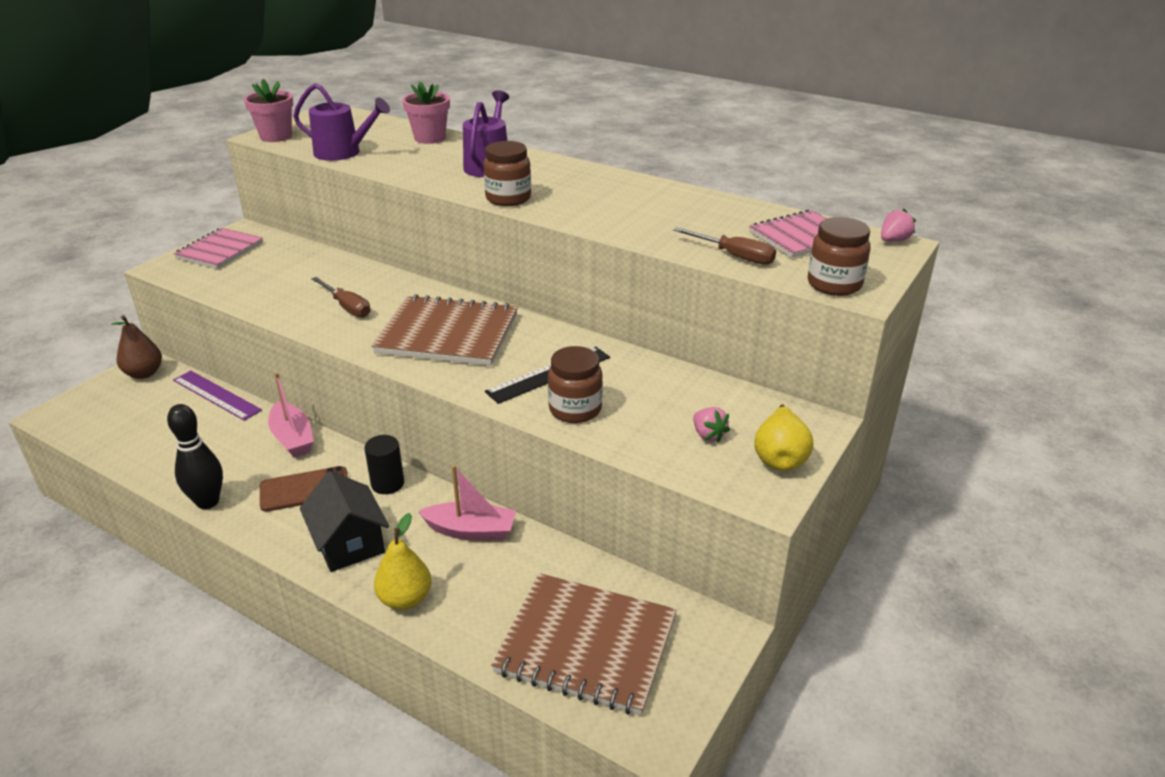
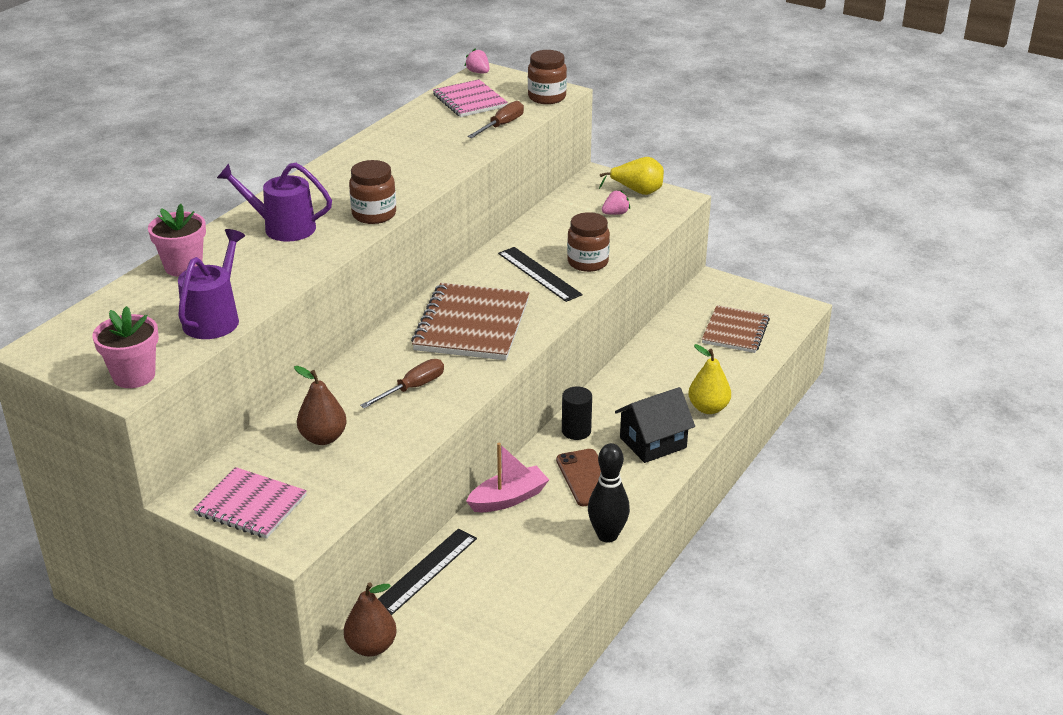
camera: 90 degrees left, 0 degrees up
(216, 395) = (425, 571): purple ruler -> black ruler
(290, 272) = (323, 438): none -> brown pear
(471, 530) = (631, 383): pink boat -> none
(586, 645) = (735, 331): brown notebook -> brown notebook, size x0.64

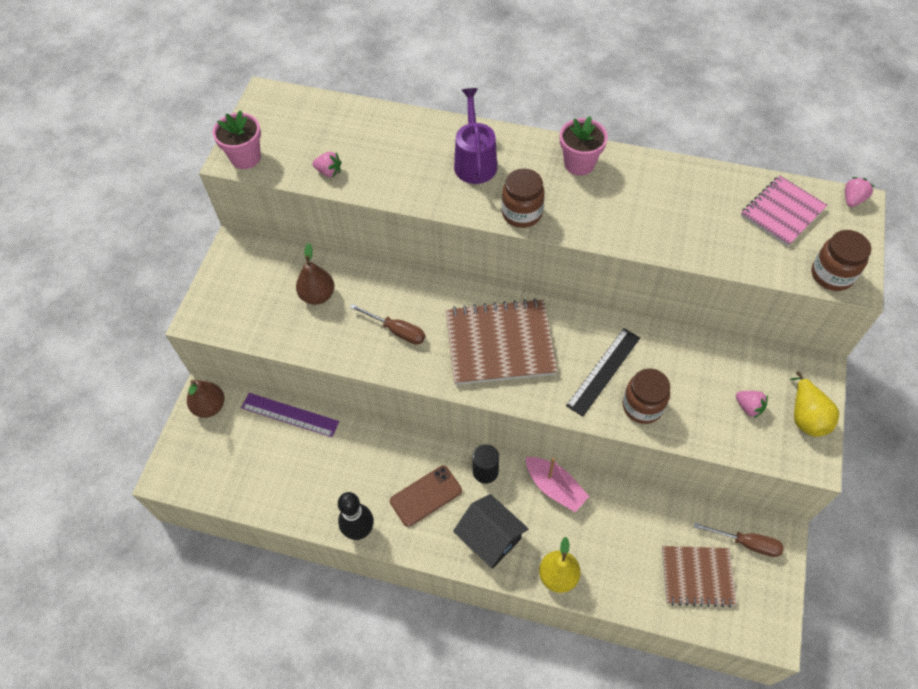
camera: 75 degrees right, 25 degrees up
(183, 267) = (394, 126): pink flower pot -> pink flower pot (579, 163)
(214, 318) = (329, 172): purple watering can -> pink strawberry
(251, 505) = (233, 281): pink notebook -> none
(425, 571) = (290, 414): black ruler -> purple ruler
(502, 125) = (743, 254): brown screwdriver -> brown screwdriver (746, 543)
(508, 498) = (383, 445): pink boat -> pink boat (555, 487)

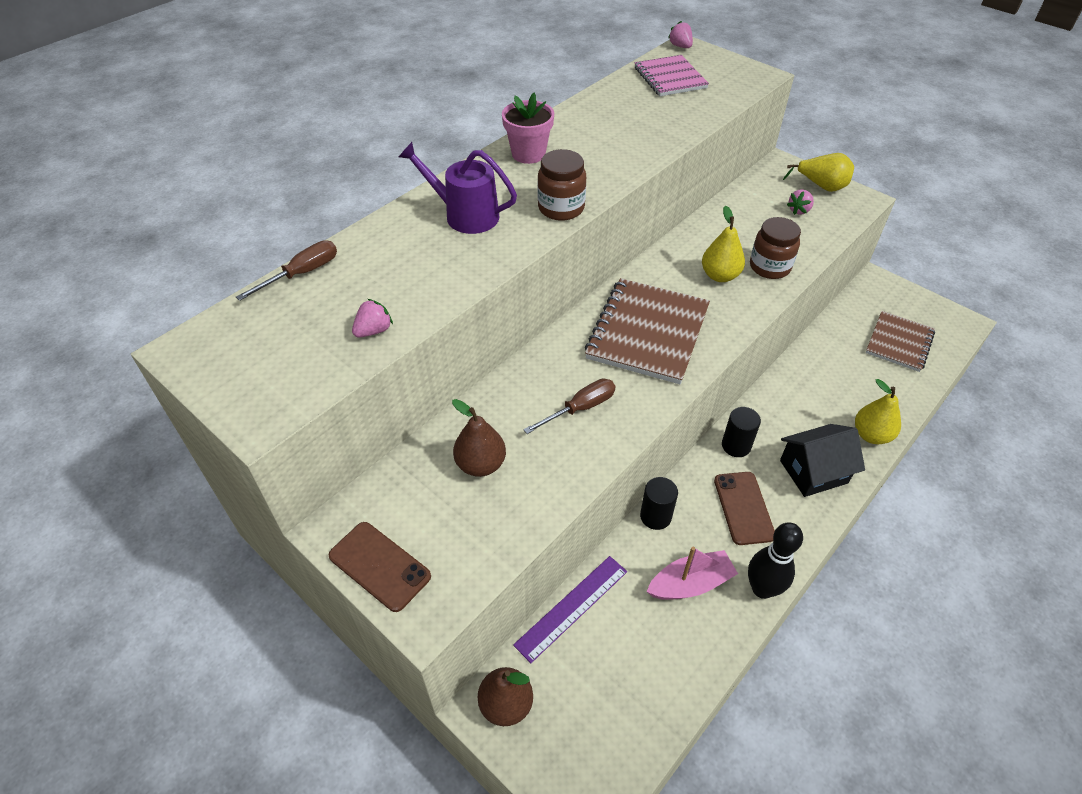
camera: 65 degrees left, 10 degrees down
(220, 281) = (379, 566): none -> brown phone
(245, 157) = (271, 403): pink flower pot -> none
(387, 438) = (655, 516): none -> black cylinder
(555, 487) = (776, 400): pink boat -> pink boat (690, 583)
(604, 371) = (720, 276): black ruler -> yellow pear
(746, 543) = (877, 302): brown screwdriver -> brown screwdriver (302, 273)
(748, 407) = (799, 210): pink strawberry -> pink strawberry turned 150 degrees clockwise
(832, 275) = (748, 81): brown jar -> none

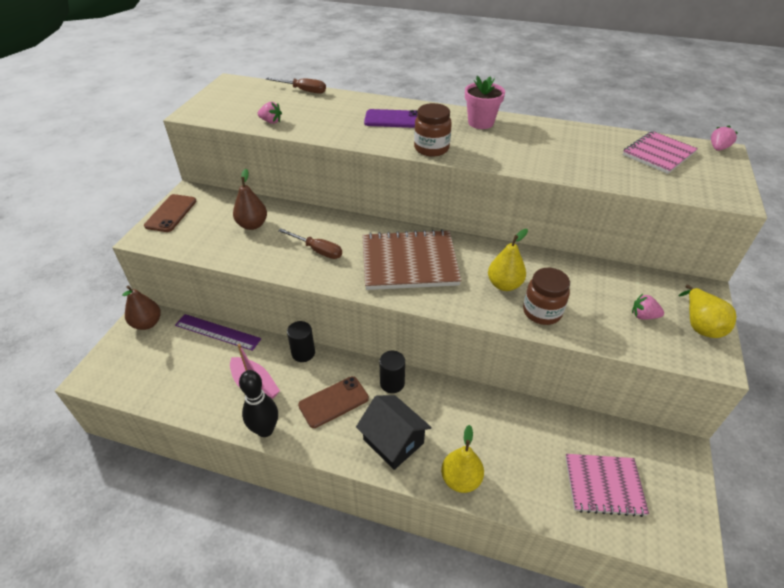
camera: 65 degrees right, 5 degrees down
(465, 215) = (393, 119): purple watering can -> purple phone
(899, 343) = (604, 485): brown notebook -> pink notebook

